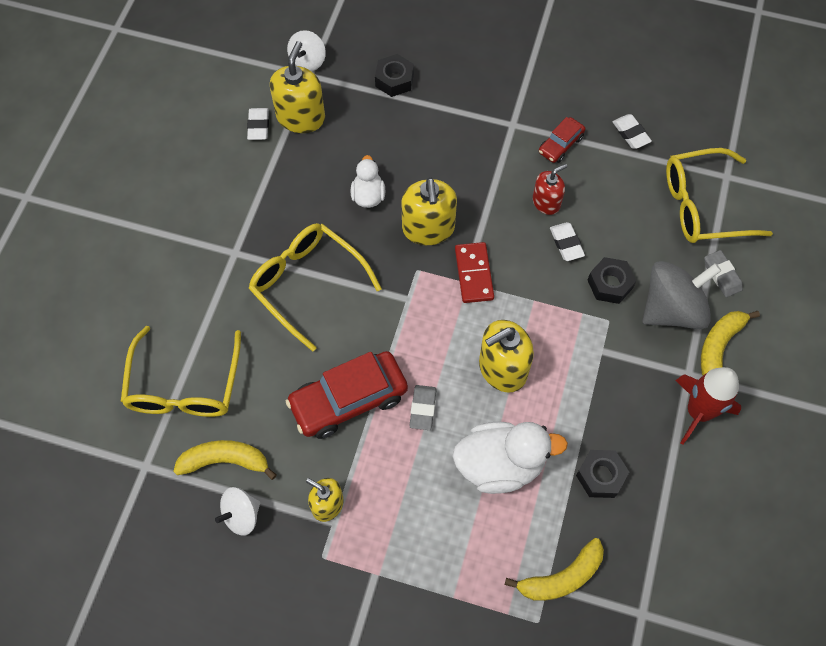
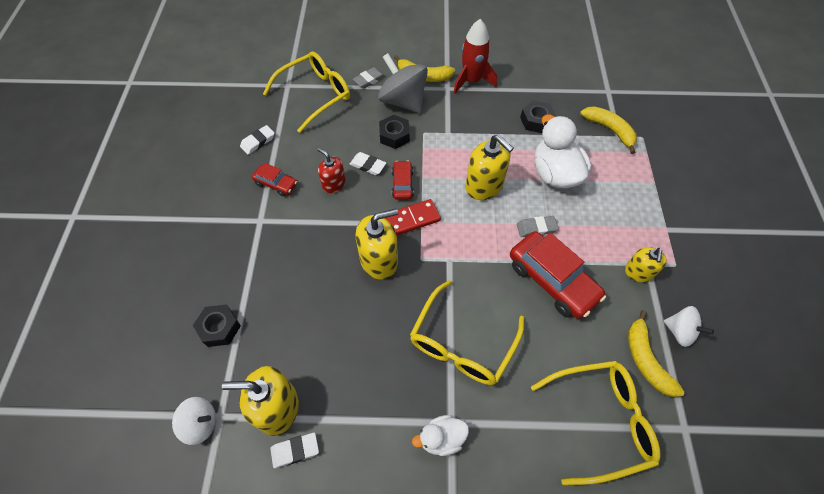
camera: 105 degrees left, 5 degrees down
(368, 196) = (357, 316): white duck -> white duck (441, 438)
(528, 275) = (402, 184): none -> red car
(566, 243) = (368, 165): white eraser -> white eraser turned 60 degrees clockwise
(702, 206) = (315, 95): yellow glasses -> yellow glasses turned 105 degrees counterclockwise

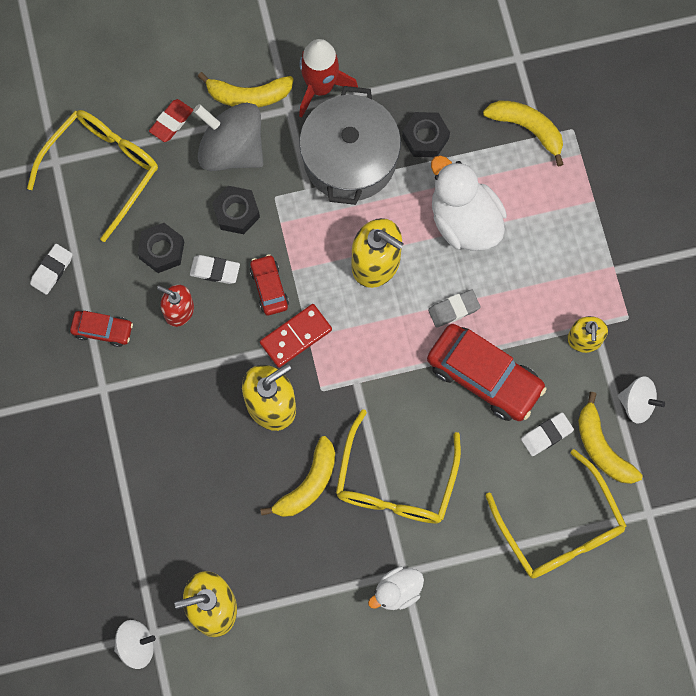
camera: 15 degrees left, 15 degrees up
(219, 328) = (111, 538): black nut -> black nut (162, 250)
(295, 451) = (247, 645): white eraser -> white eraser (546, 435)
(369, 80) = (171, 122): grey eraser -> red eraser
(390, 326) = (308, 484): none -> yellow banana
(481, 122) = (349, 158): none -> grey pot
(600, 421) = (560, 528): yellow glasses -> yellow glasses turned 90 degrees clockwise

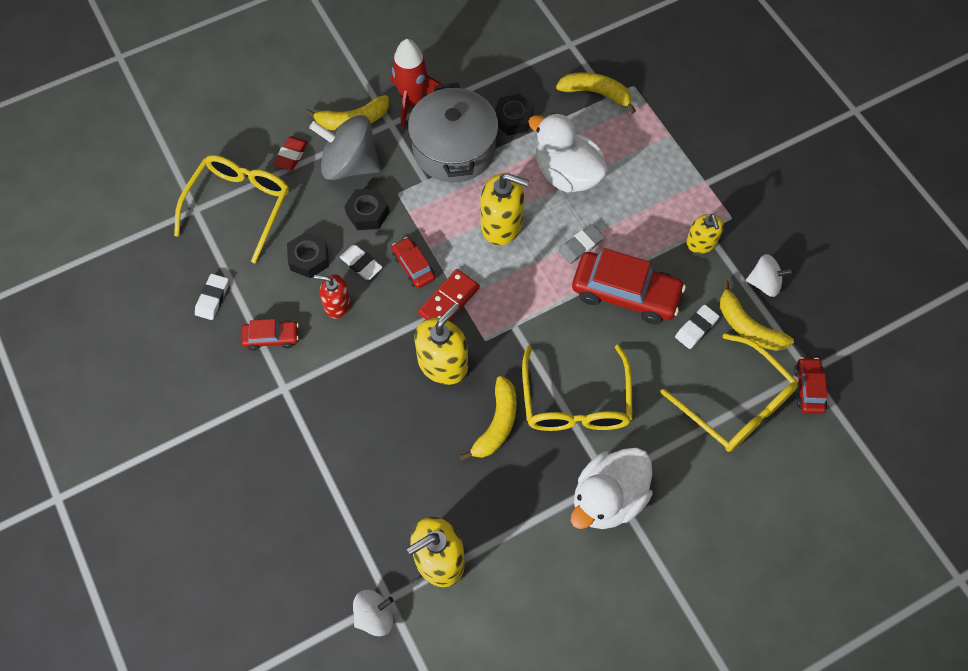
camera: 15 degrees left, 10 degrees down
(215, 270) = (361, 264): white eraser -> white eraser turned 45 degrees clockwise
(397, 591) = (608, 498): white duck -> white duck, size x1.79
(641, 532) = (808, 389): none -> red car

